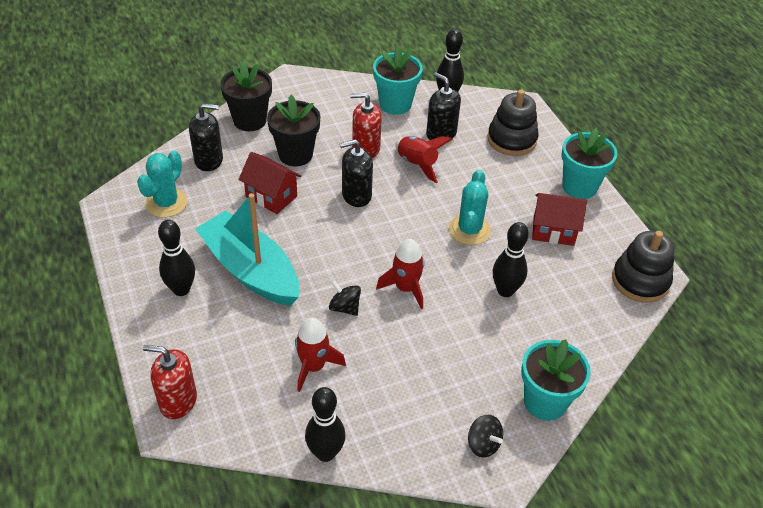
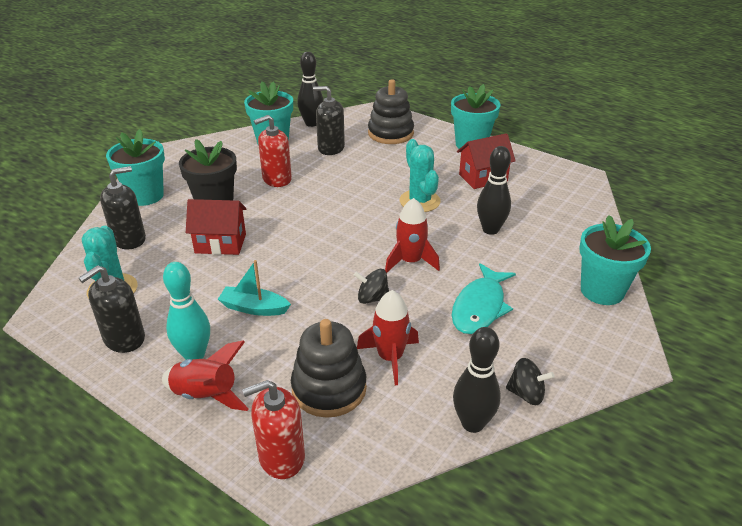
camera: 30 degrees left, 10 degrees down
(181, 289) = (194, 355): black bowling pin -> turquoise bowling pin
(250, 120) = (145, 196): black flower pot -> turquoise flower pot
(251, 270) = (254, 308): turquoise boat -> turquoise boat, size x0.47
(356, 195) = (300, 213): black soap dispenser -> black soap dispenser (124, 339)
(417, 164) = (332, 174): red rocket -> red rocket (206, 395)
(423, 361) = (480, 307): none -> turquoise fish
(483, 444) = (592, 344): black spinning top -> black spinning top (526, 394)
(640, 280) = (576, 184): black stacking toy -> black stacking toy (329, 388)

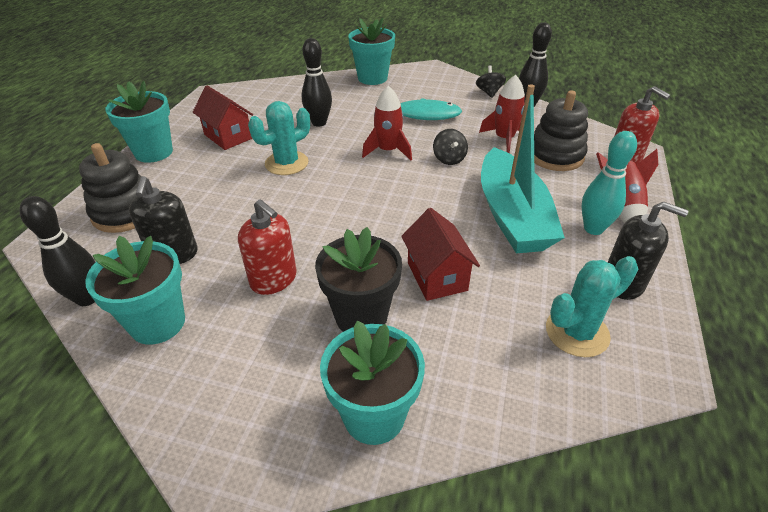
camera: 110 degrees left, 5 degrees up
(129, 239) = (484, 371): black soap dispenser -> none
(254, 308) = (512, 215): turquoise boat -> turquoise boat, size x2.13

